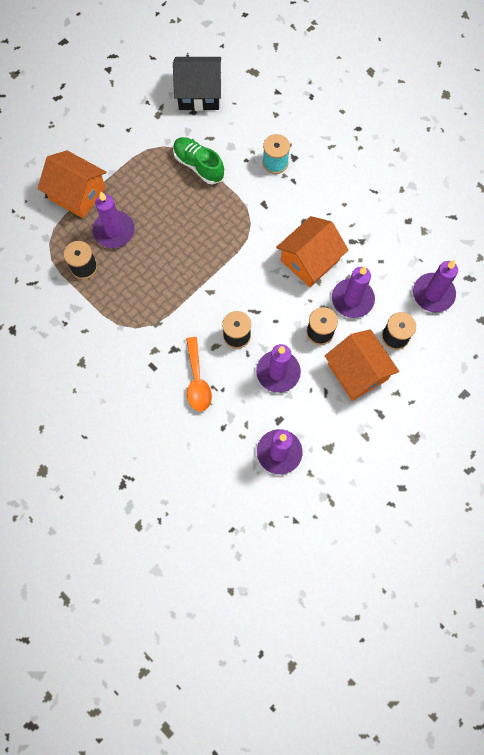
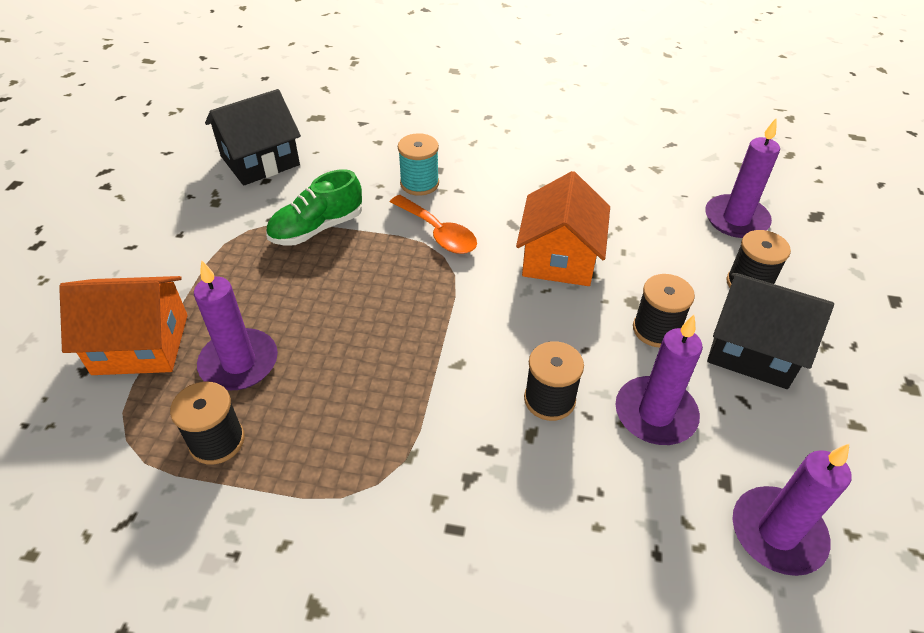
camera: 35 degrees left, 25 degrees down
(197, 381) = (549, 504): orange spoon -> orange spoon (438, 233)
(198, 165) = (317, 228): green shoe -> green shoe turned 45 degrees counterclockwise
(352, 299) = (655, 272): purple candle -> none
(357, 371) = (753, 349): orange house -> black house

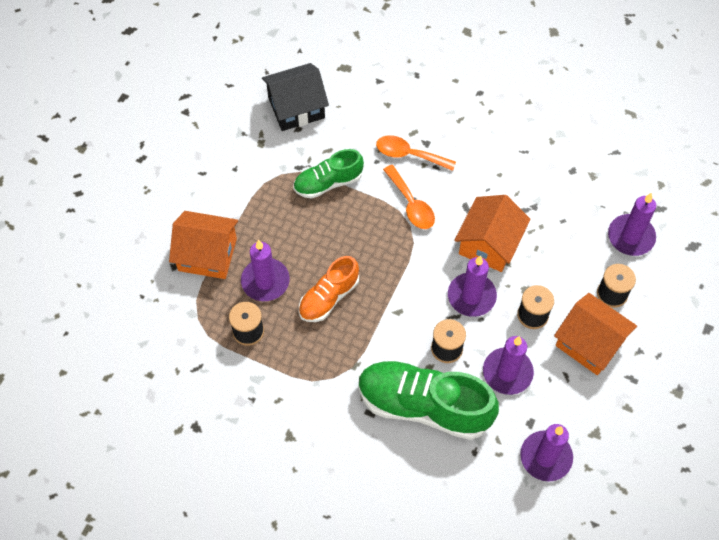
camera: 15 degrees right, 15 degrees up
(345, 365) = (329, 297): none -> orange shoe
(419, 183) = (409, 154): turquoise spool -> orange spoon
(544, 495) = (424, 406): none -> green shoe
(560, 323) = (471, 296): none -> purple candle
(753, 349) = (589, 343): black house -> orange house

